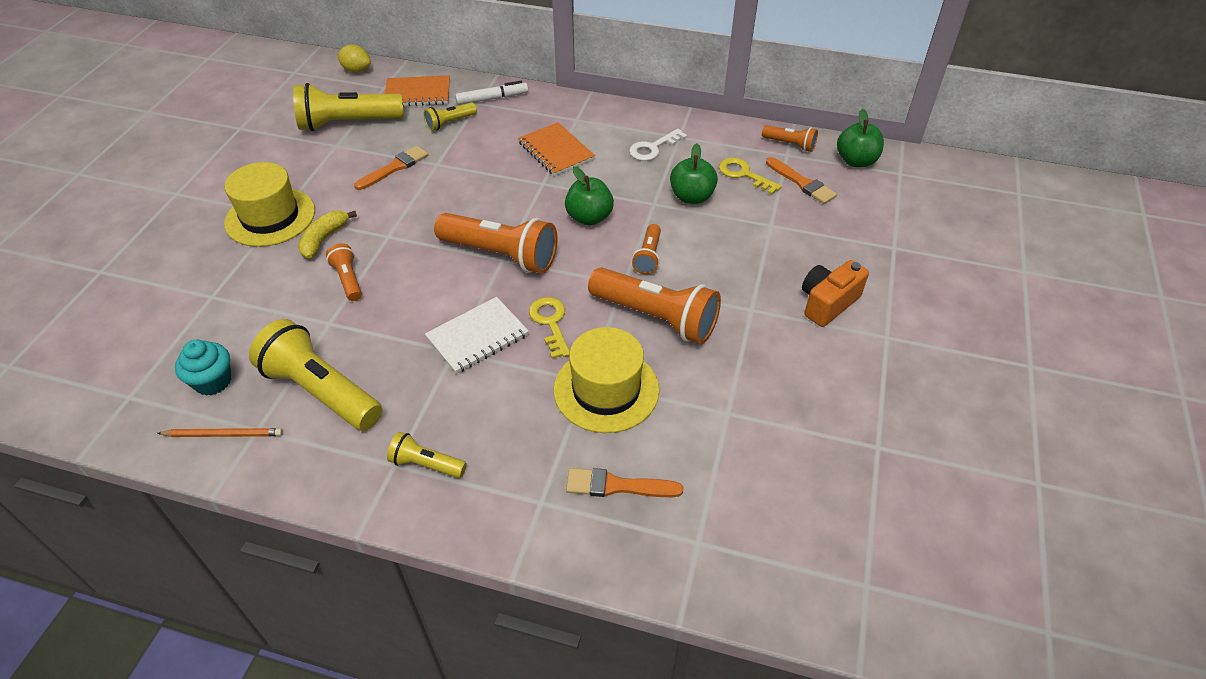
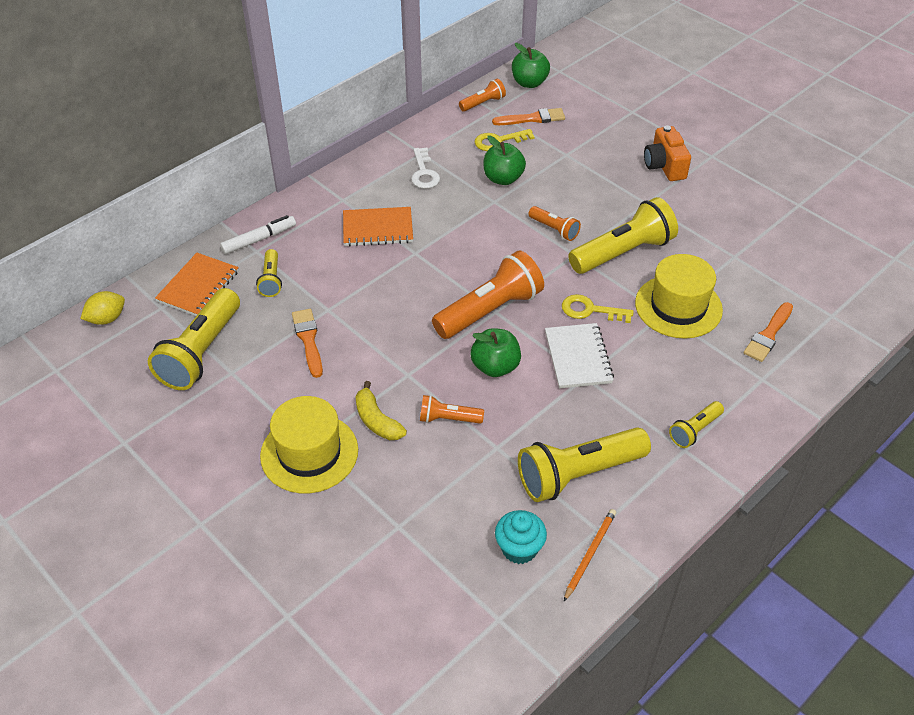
camera: 60 degrees left, 0 degrees up
(492, 99) = (259, 239): white marker -> white marker turned 45 degrees clockwise
(589, 217) = (483, 243): green apple -> green apple (495, 367)
(656, 318) = (623, 252): orange flashlight -> yellow flashlight

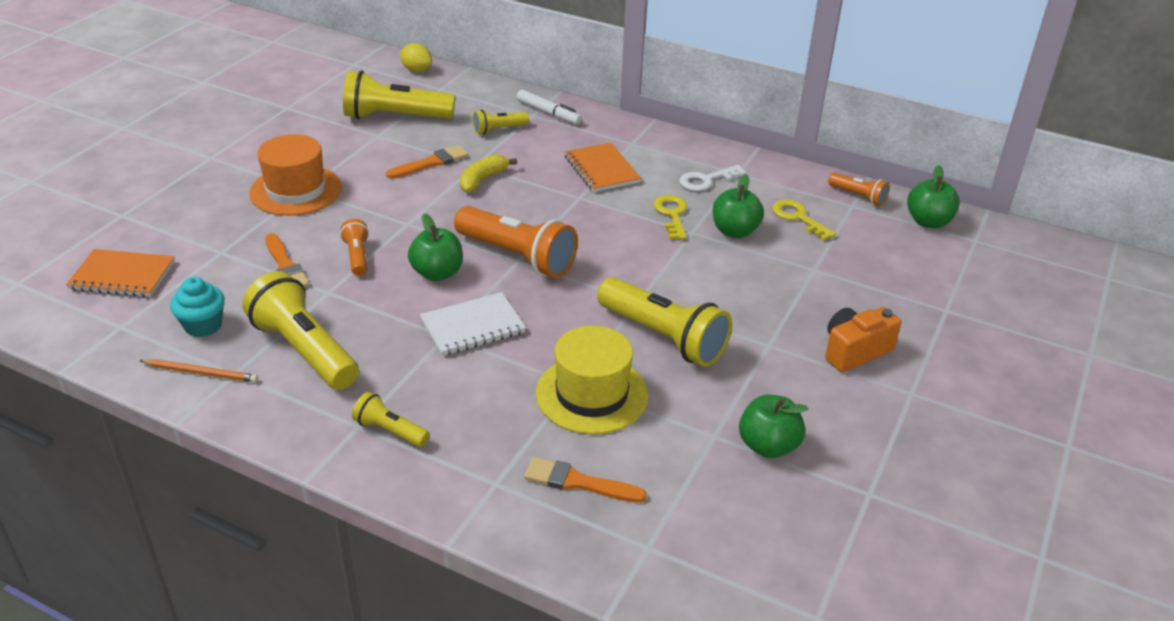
camera: 70 degrees right, 10 degrees down
(198, 286) = (473, 98): orange notebook -> orange notebook (122, 276)
(309, 453) = (296, 190): yellow hat -> orange hat
(377, 420) = (343, 217): yellow banana -> yellow banana (482, 180)
(532, 118) = (861, 234): orange brush -> orange brush (286, 266)
(554, 229) = (671, 280): orange flashlight -> none
(590, 310) = (551, 325): yellow key -> yellow key (672, 215)
(749, 234) = (768, 446): none -> green apple

